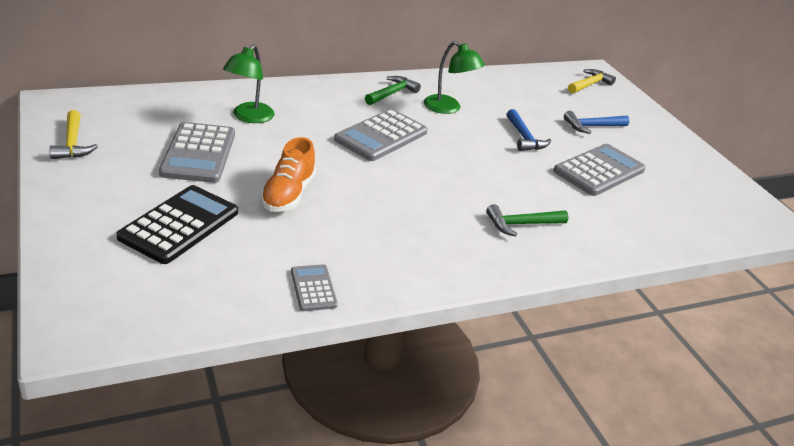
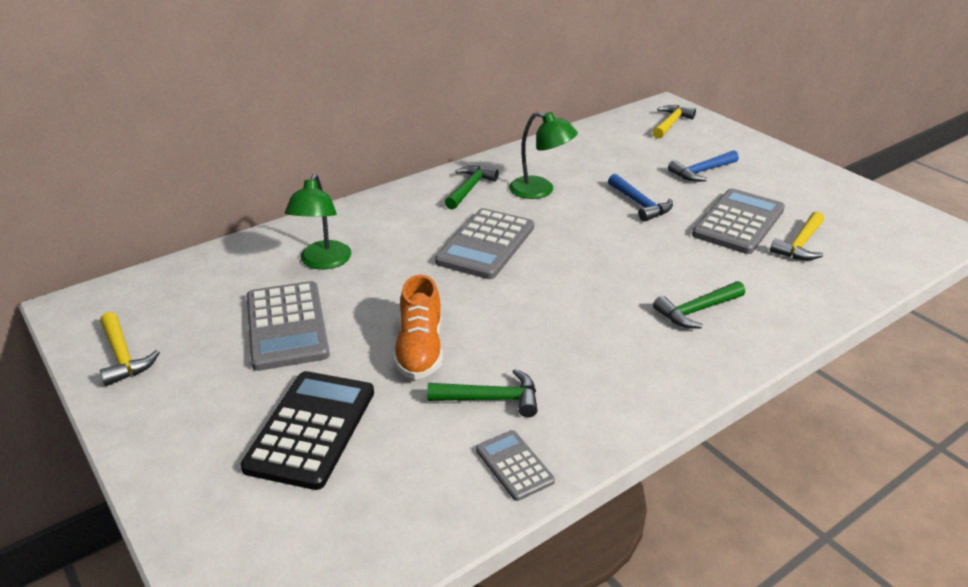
camera: 10 degrees left, 0 degrees up
(322, 241) = (491, 399): none -> green hammer
(641, 200) = (800, 245): none -> yellow hammer

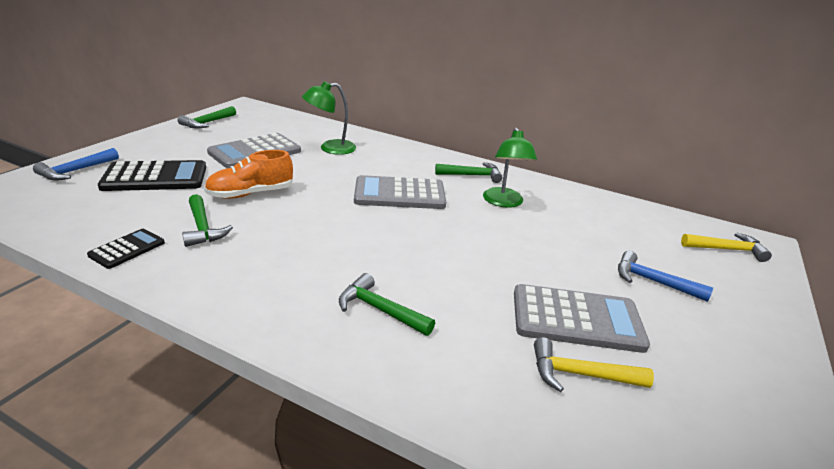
camera: 60 degrees right, 5 degrees down
(123, 357) = (207, 123): yellow hammer -> green hammer
(514, 465) = (127, 249): grey calculator -> black calculator
(640, 204) = (539, 253): blue hammer -> blue hammer (75, 171)

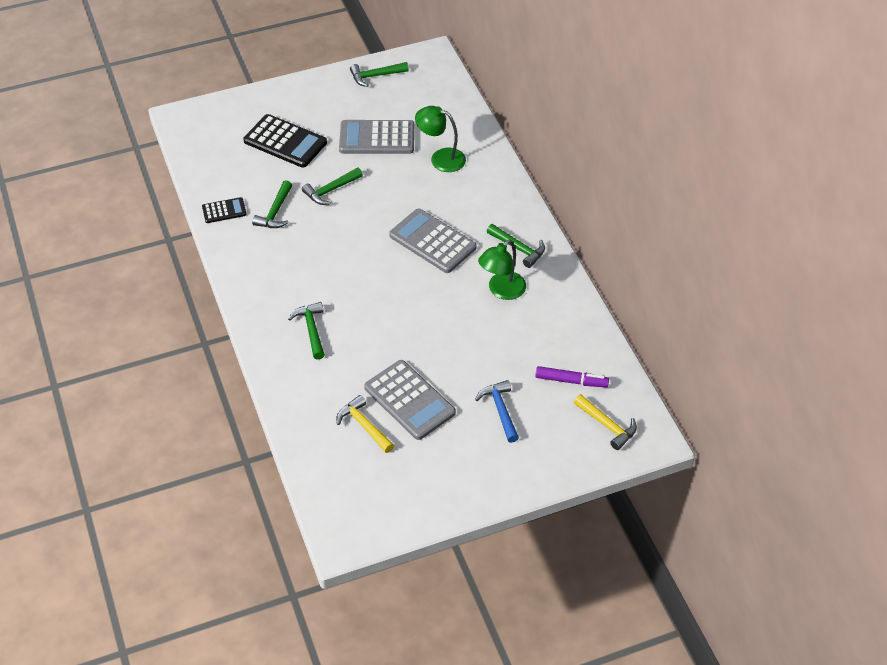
camera: 45 degrees right, 20 degrees up
(75, 171) = (242, 111): blue hammer -> none
(250, 194) = (330, 190): orange shoe -> green hammer
(652, 234) = (571, 381): none -> purple marker

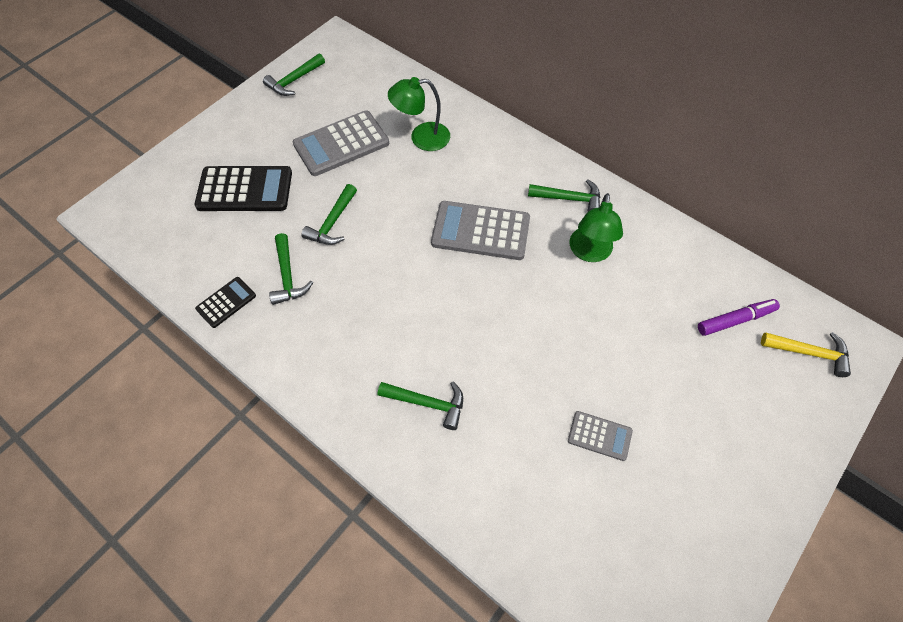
camera: 30 degrees left, 10 degrees up
(311, 329) = (428, 403): green hammer -> green hammer turned 150 degrees clockwise
(364, 425) = (576, 499): yellow hammer -> none
(409, 400) = (599, 436): grey calculator -> grey calculator, size x0.53
(500, 410) = (698, 394): blue hammer -> none

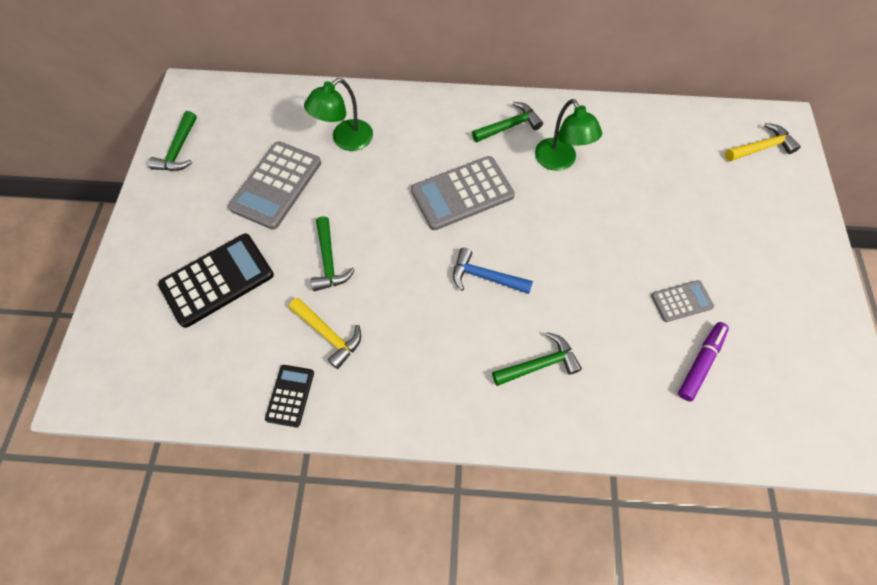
camera: 35 degrees left, 5 degrees up
(288, 276) = (329, 334): green hammer -> yellow hammer
(442, 307) = (485, 277): none -> blue hammer
(735, 320) = (698, 153): purple marker -> purple marker (700, 362)

